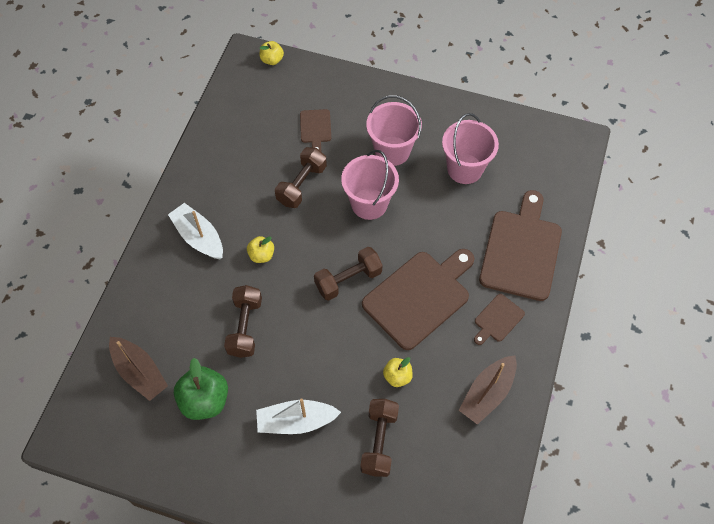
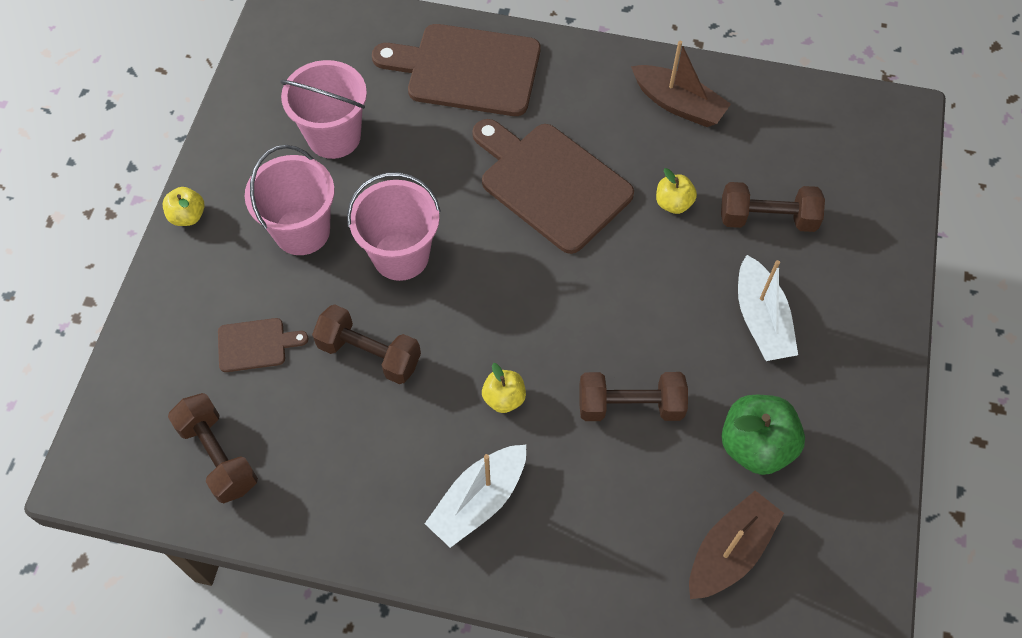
camera: 95 degrees left, 0 degrees up
(272, 60) = (100, 432): yellow apple -> yellow apple (188, 216)
(348, 279) = (534, 273): brown dumbbell -> brown dumbbell (218, 456)
(497, 319) = (573, 95): brown cutting board -> none

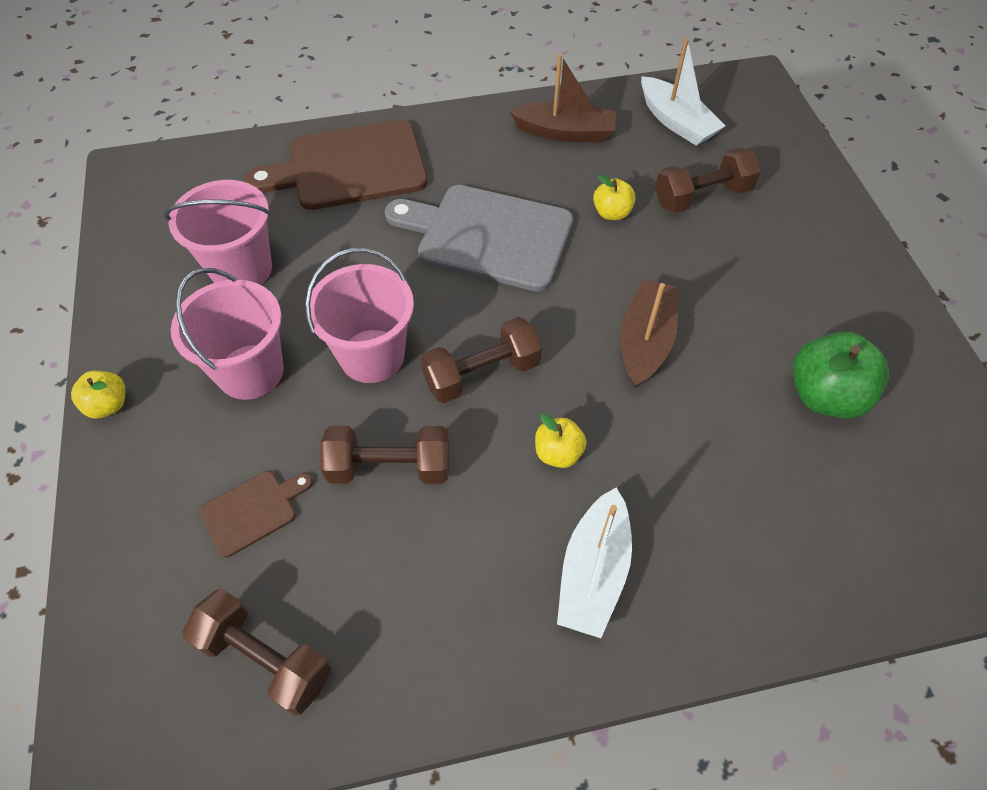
camera: 25 degrees left, 5 degrees down
(550, 183) = (487, 236): brown cutting board -> grey cutting board
(630, 405) = (686, 407): brown dumbbell -> brown dumbbell (482, 373)
(730, 551) = (870, 507): brown boat -> brown boat (645, 341)
(761, 320) = (753, 282): white boat -> white boat (676, 122)

